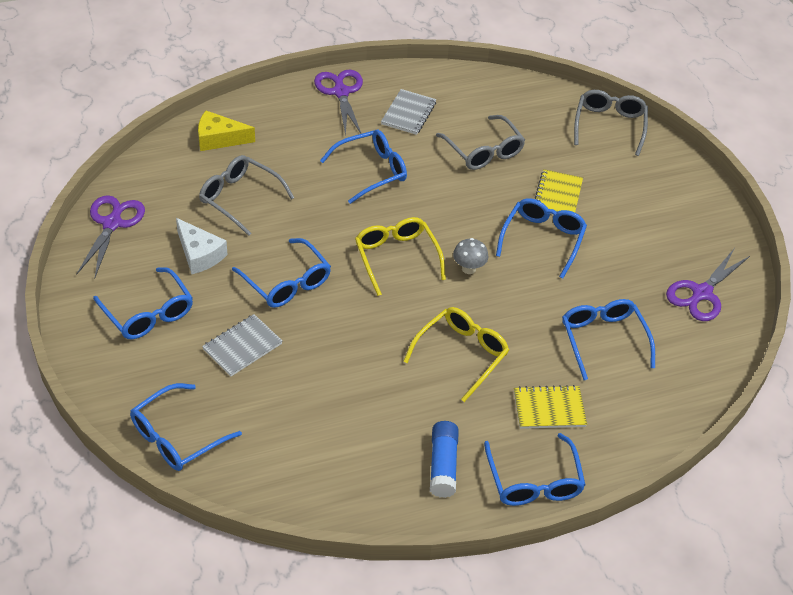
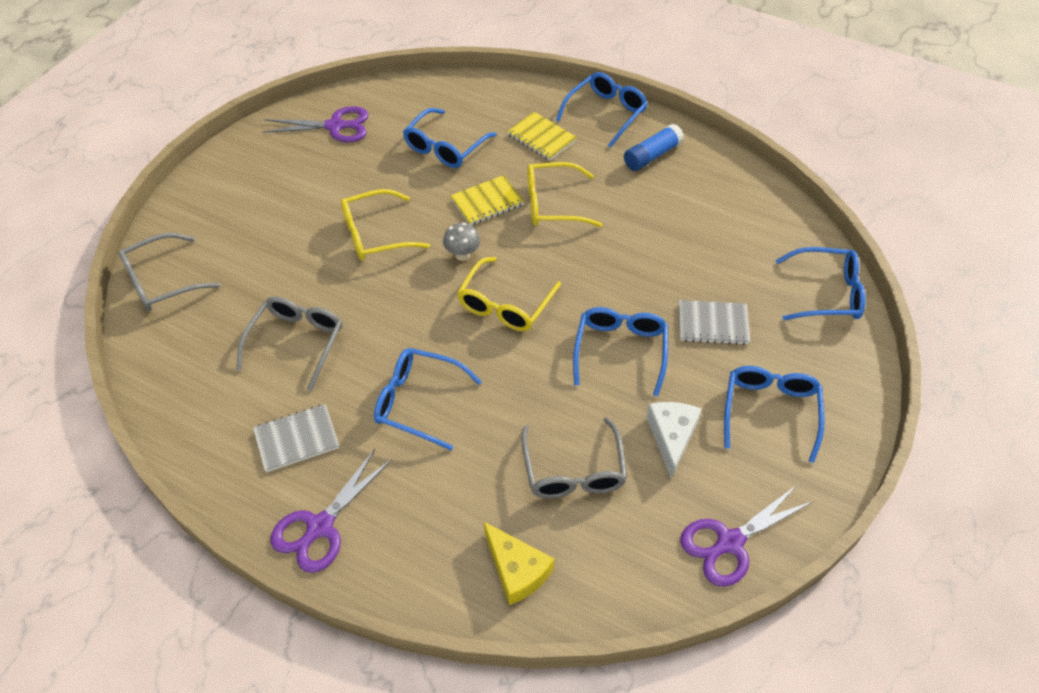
camera: 130 degrees left, 5 degrees up
(542, 239) = (375, 234): blue glasses -> yellow glasses
(557, 196) = (307, 257): yellow notebook -> yellow notebook (487, 202)

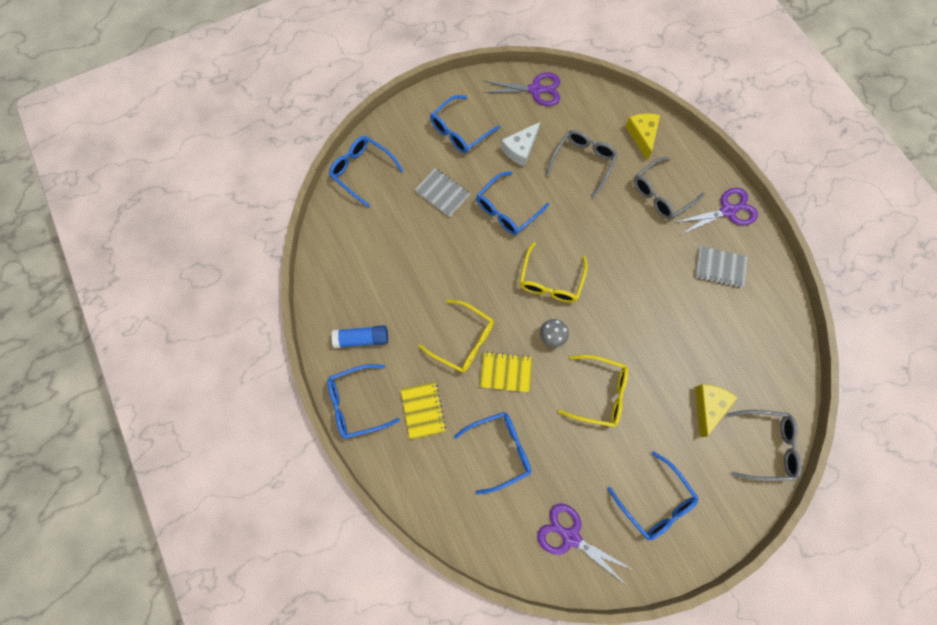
camera: 145 degrees left, 20 degrees up
(244, 283) = (708, 406): none -> yellow cheese
(297, 342) = (692, 335): grey glasses -> grey glasses (661, 194)
(418, 401) = (640, 249): blue glasses -> blue glasses (655, 502)
(505, 305) = (550, 281): yellow glasses -> yellow glasses turned 135 degrees clockwise

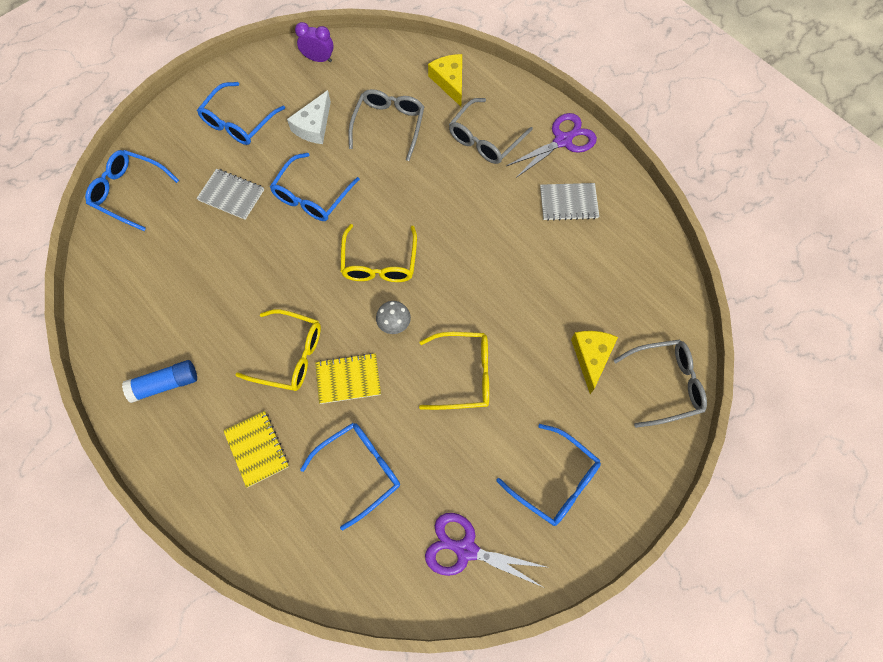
camera: 15 degrees left, 5 degrees down
(356, 403) = (172, 462): blue glasses -> none
(536, 90) = (318, 59): purple scissors -> purple clock

